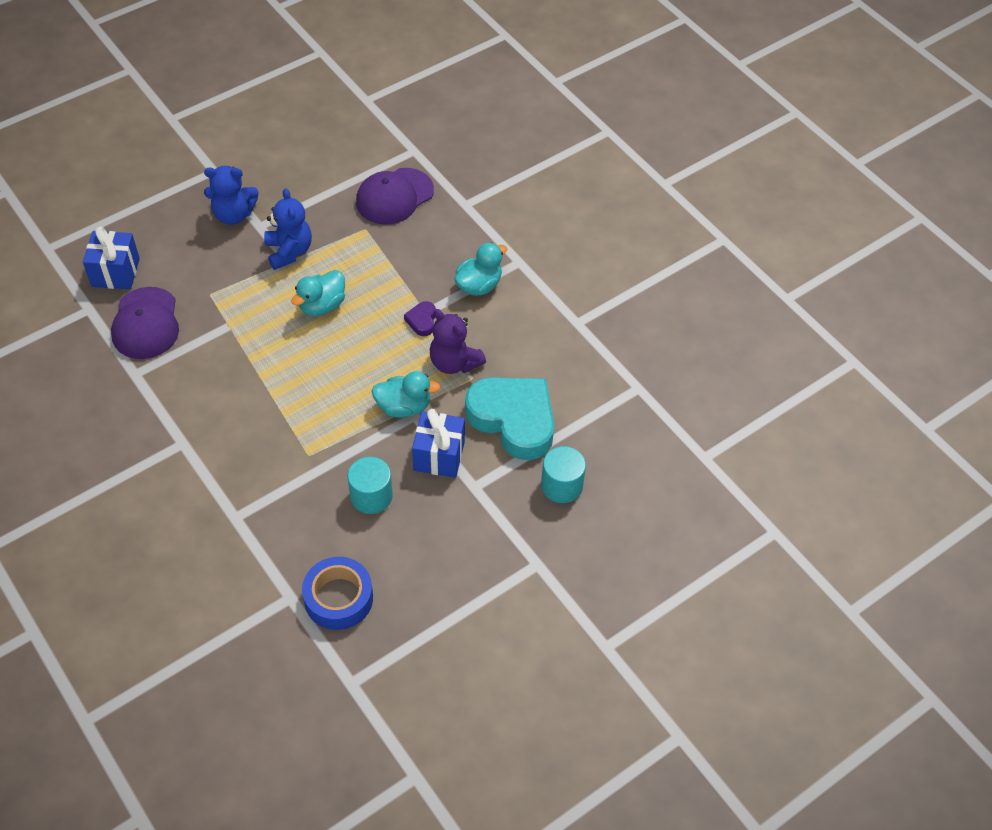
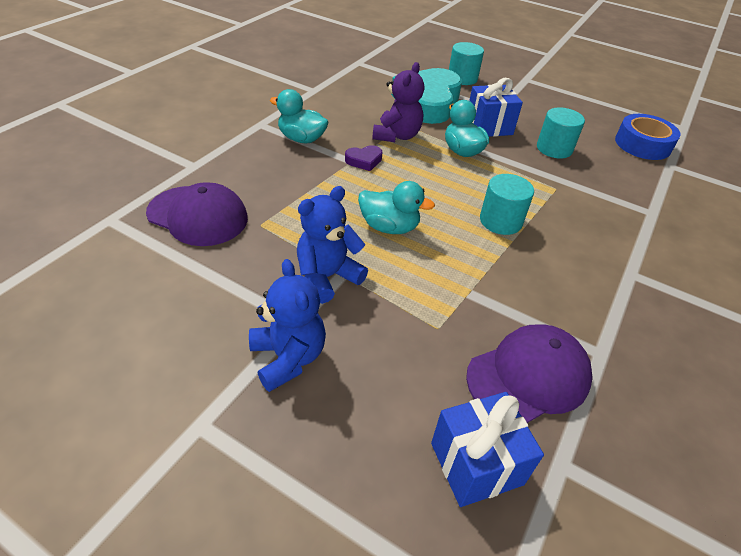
camera: 115 degrees left, 10 degrees down
(289, 385) = (500, 221): none -> turquoise cylinder

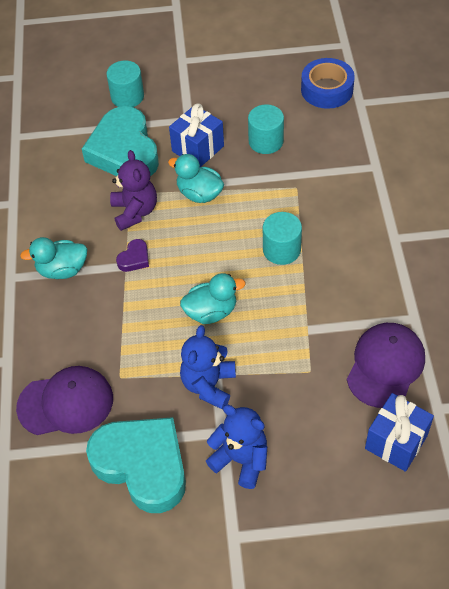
camera: 30 degrees left, 10 degrees up
(197, 299) = (142, 465): none -> turquoise heart

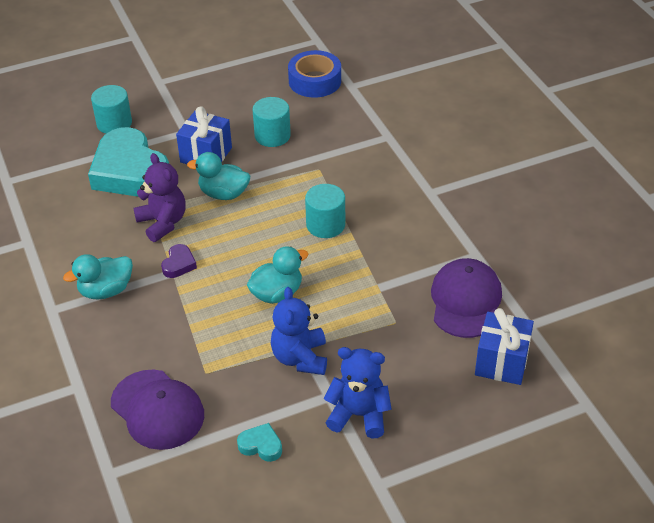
camera: 20 degrees left, 10 degrees down
(66, 403) = (157, 409): purple cap -> purple cap turned 75 degrees clockwise
(142, 465) = (261, 445): turquoise heart -> turquoise heart, size x0.40

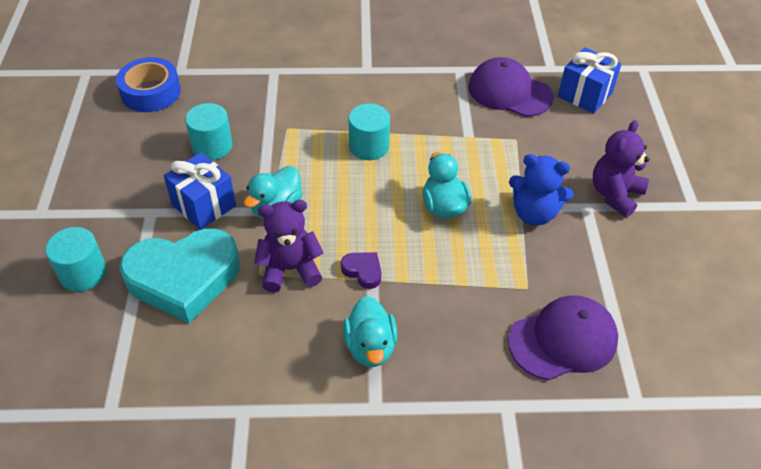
camera: 70 degrees left, 5 degrees up
(261, 445) = (631, 270): turquoise heart -> none
(359, 415) = (615, 194): blue teddy bear -> purple teddy bear

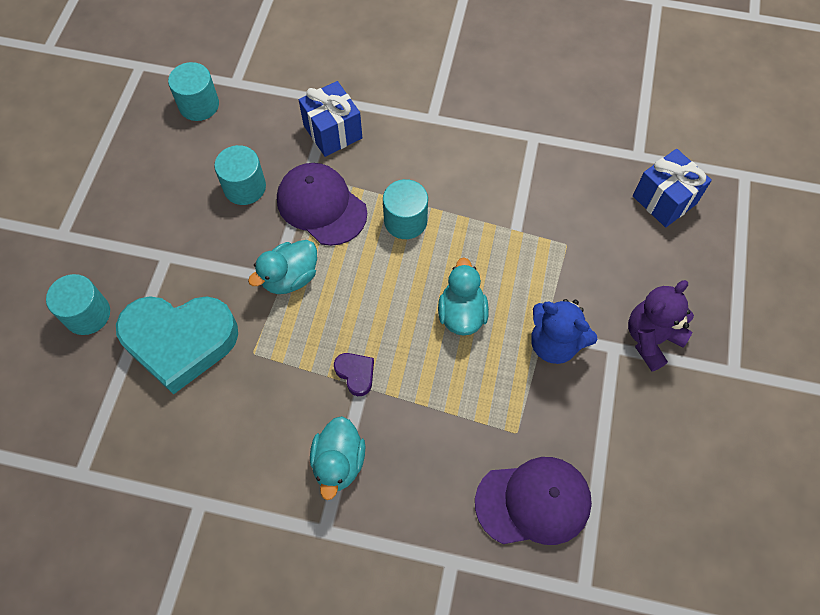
camera: 15 degrees right, 15 degrees up
(151, 92) = (199, 105): blue tape -> turquoise cylinder
(204, 205) = (219, 259): blue gift -> blue gift (333, 132)
(290, 269) = (284, 355): purple teddy bear -> none
(509, 92) = (580, 179): purple cap -> purple cap (321, 206)

